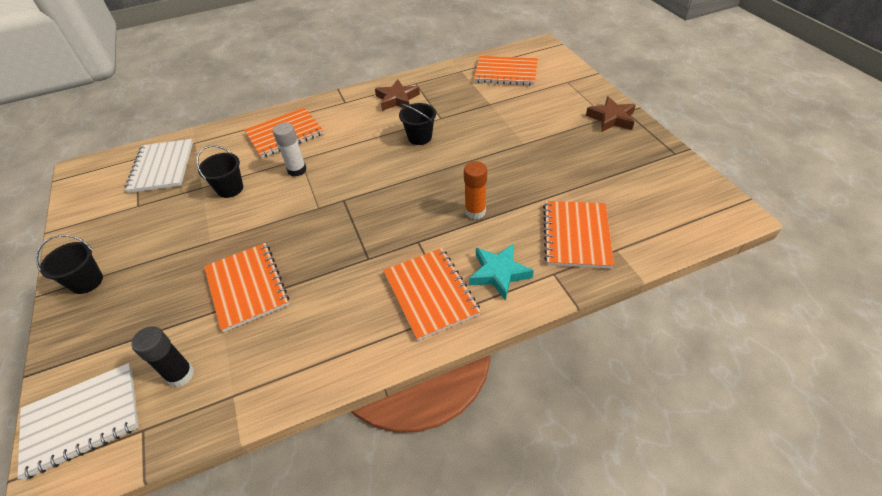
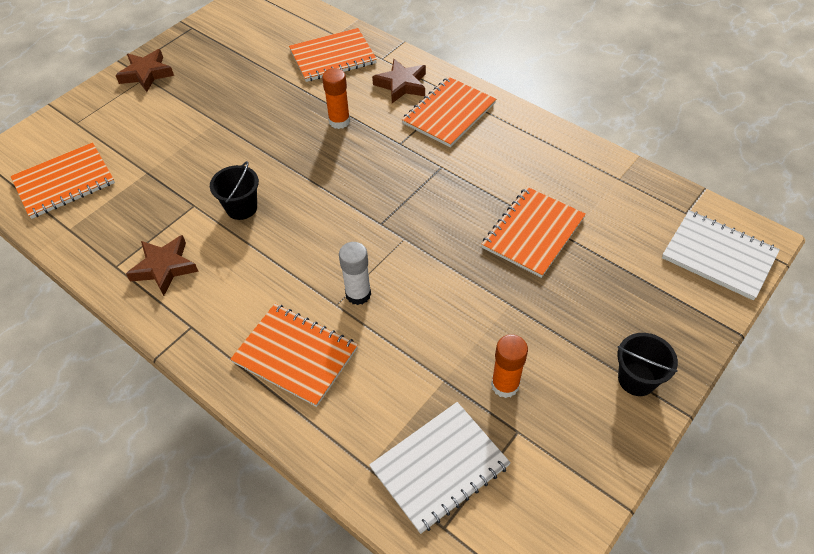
camera: 120 degrees left, 5 degrees up
(166, 212) = (505, 385): none -> orange glue stick
(180, 375) = (636, 220): black glue stick -> none
(230, 189) = (427, 344): black bucket -> none
(499, 273) = (401, 85): turquoise star -> brown star
(506, 72) = (64, 182): orange notebook -> orange notebook turned 75 degrees clockwise

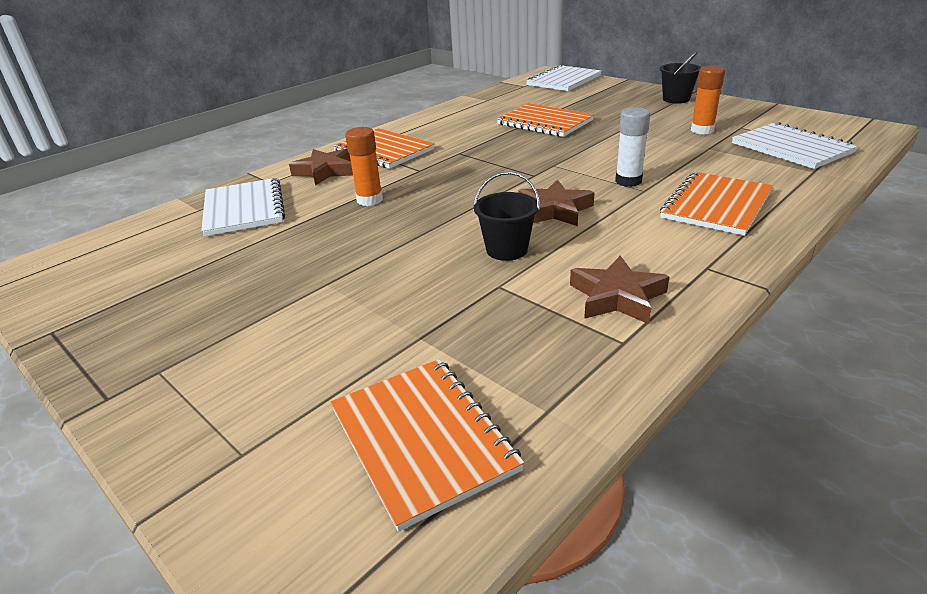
camera: 85 degrees left, 20 degrees down
(146, 74) = (149, 371): brown star -> brown star (554, 210)
(333, 57) = (244, 209): orange notebook -> white notebook

